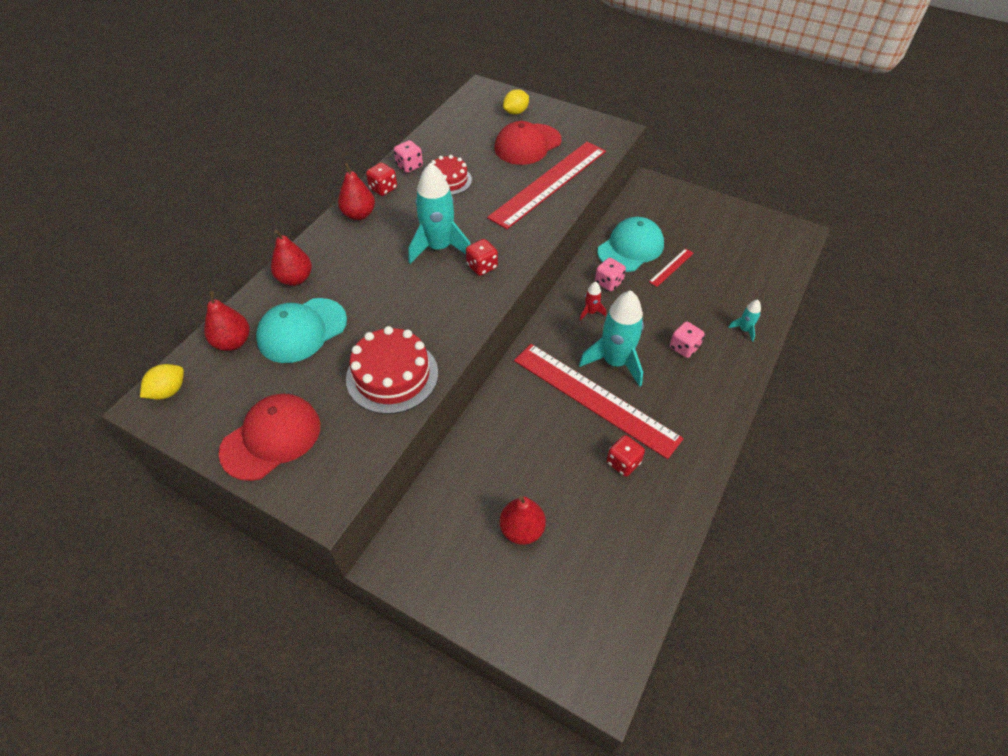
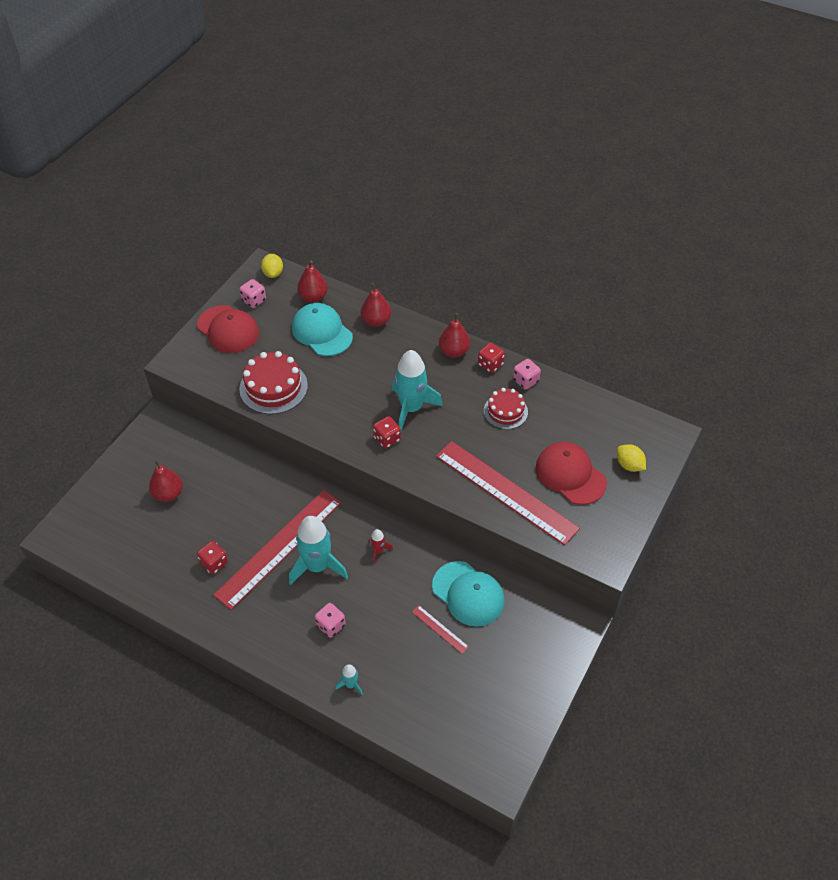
camera: 90 degrees right, 0 degrees up
(168, 391) = (273, 273): yellow lemon -> yellow lemon turned 45 degrees clockwise
(608, 283) = (417, 569): pink dice -> pink dice (254, 300)

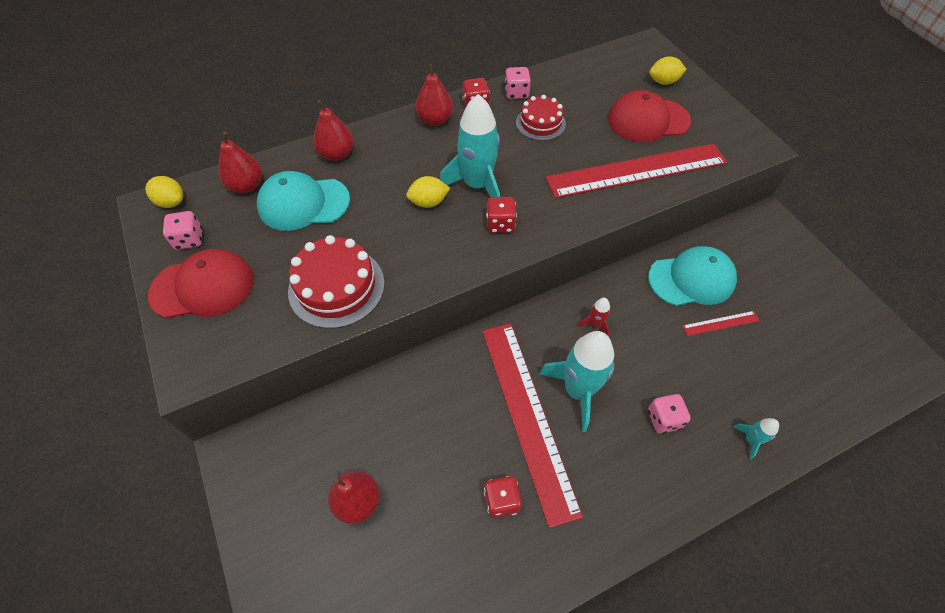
camera: 55 degrees left, 5 degrees up
(374, 391) = (428, 202): none -> yellow lemon

